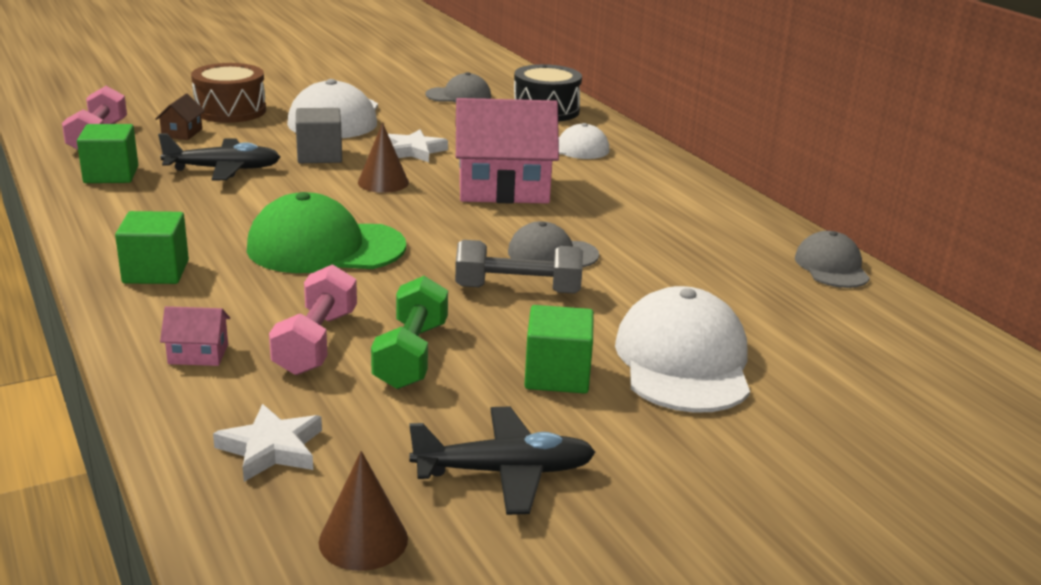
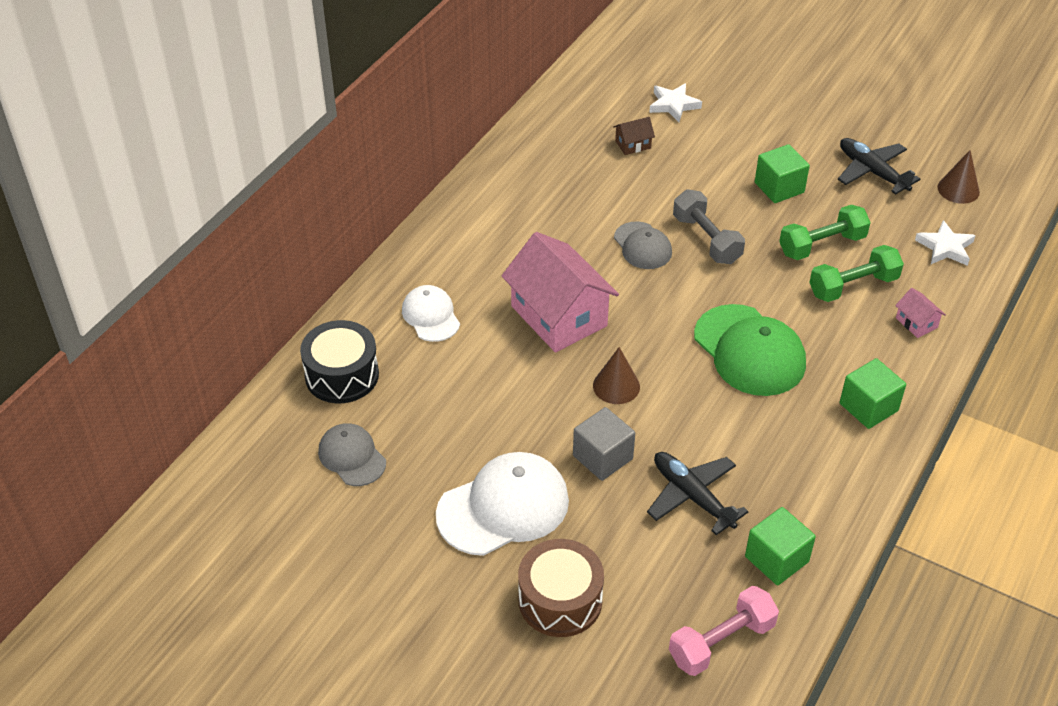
camera: 120 degrees left, 20 degrees up
(182, 133) = (649, 589): brown house -> brown house (633, 144)
(316, 342) = (853, 286): pink dumbbell -> green dumbbell
(414, 151) = (532, 406): white star -> white star (673, 105)
(683, 361) = (715, 152): white cap -> none
(831, 267) = (535, 131): grey cap -> none

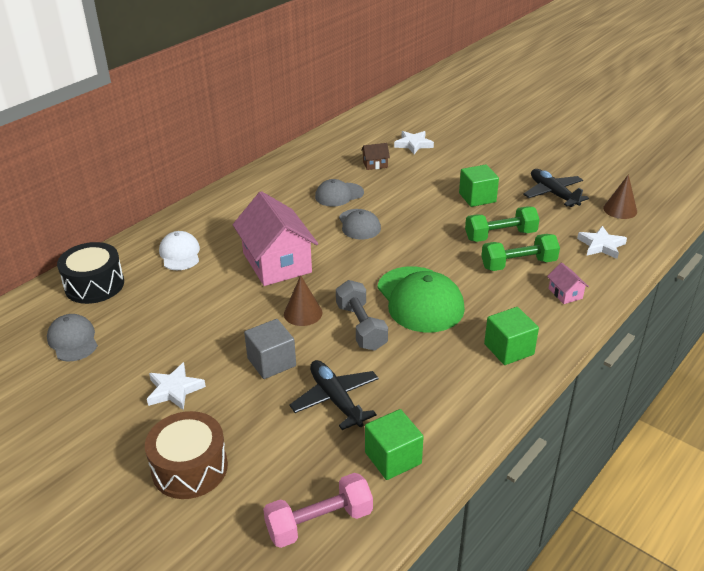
camera: 10 degrees right, 10 degrees down
(503, 507) = (174, 390): white cap -> white star
(601, 200) = (339, 195): none -> grey cap
(706, 239) = (410, 224): grey dumbbell -> grey dumbbell (361, 327)

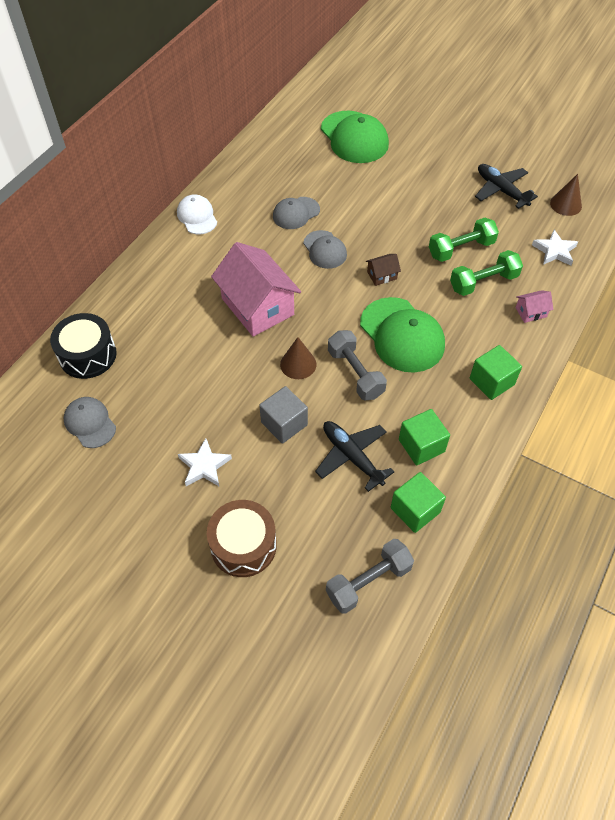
camera: 10 degrees left, 20 degrees up
(180, 254) = (160, 306): white cap -> white cap (197, 216)
(319, 522) = (368, 581): pink dumbbell -> grey dumbbell
(375, 164) = (322, 169): brown house -> brown house (382, 275)
(413, 144) = (354, 137): white star -> green cap
(477, 197) = (430, 203): green cube -> green cube (421, 446)
(565, 293) = (531, 312): pink house -> pink house turned 75 degrees counterclockwise

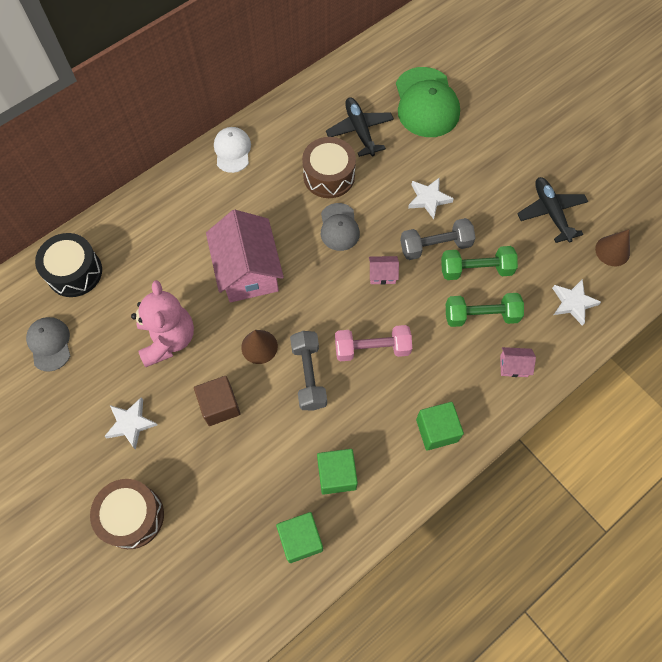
camera: 20 degrees right, 10 degrees up
(207, 384) = (168, 339): none -> pink teddy bear
(284, 423) = (219, 405): grey cube -> brown cube
(296, 213) = (329, 176): grey cap -> brown drum
(351, 456) = (267, 462): black plane -> black plane (359, 130)
(368, 581) = (226, 595): grey dumbbell -> grey dumbbell (435, 246)
(382, 275) = (382, 274): brown house -> pink house
(393, 207) = (428, 199): none -> white star
(402, 335) = (372, 348): green cap -> pink dumbbell

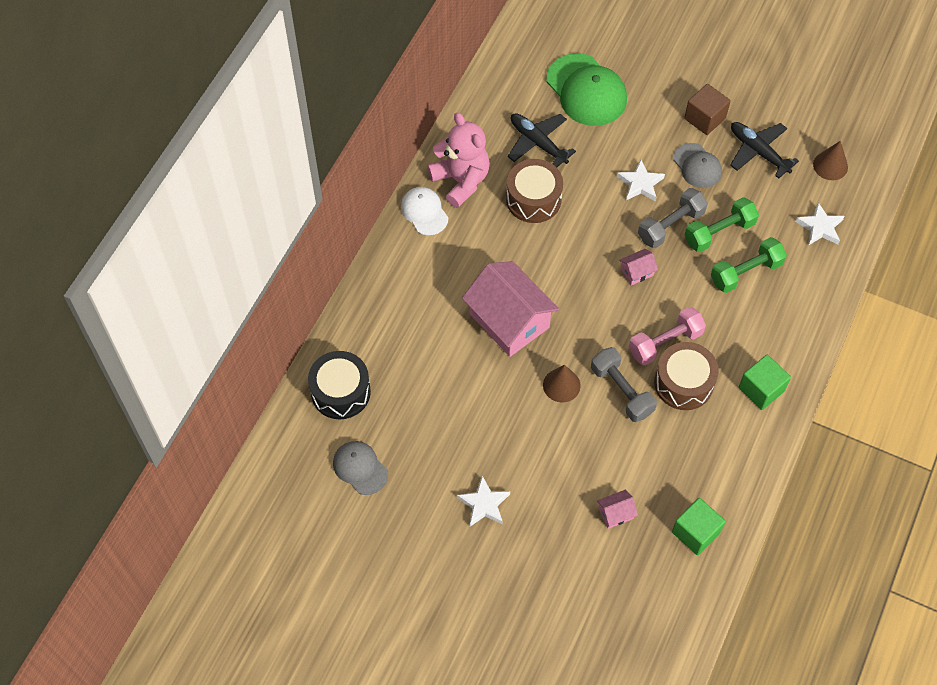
camera: 25 degrees left, 5 degrees down
(132, 516) = (535, 581): brown drum -> brown drum (683, 383)
(168, 339) = (471, 415): pink teddy bear -> pink teddy bear (461, 181)
(219, 405) = (556, 452): brown cube -> brown cube (705, 118)
(336, 475) = (696, 465): green cube -> none
(339, 227) = (571, 244): grey cap -> grey cap (697, 166)
(513, 366) = (797, 305): pink house -> pink house (615, 513)

